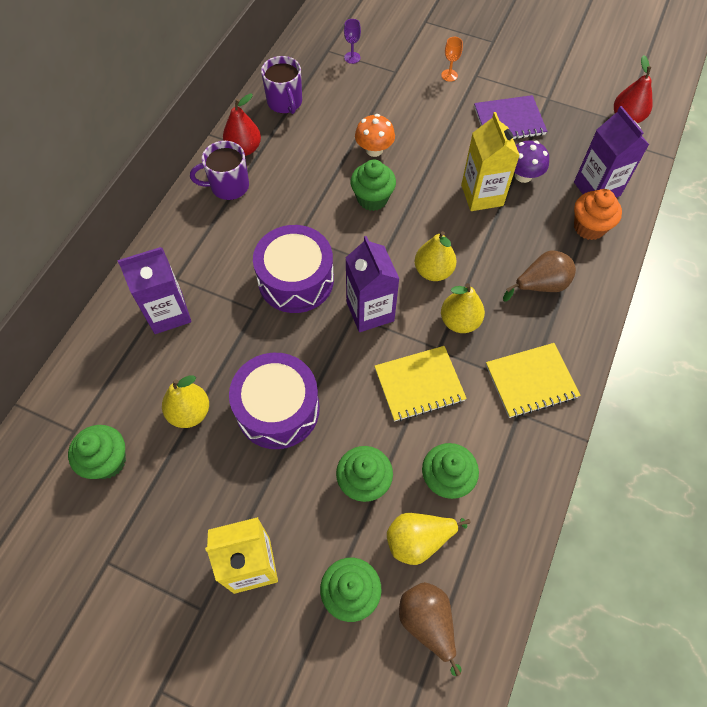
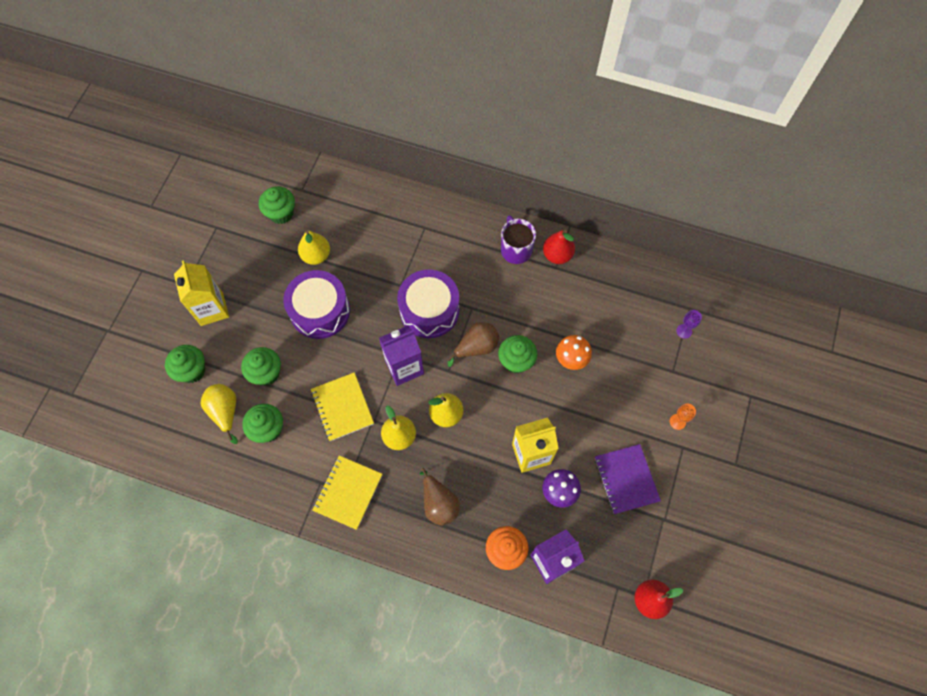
camera: 85 degrees right, 5 degrees up
(168, 313) = (394, 228): purple carton -> none
(285, 102) = (615, 280): purple mug -> none
(427, 622) = (171, 419): brown pear -> brown pear (476, 347)
(531, 381) = (348, 492): yellow notebook -> yellow notebook turned 45 degrees clockwise

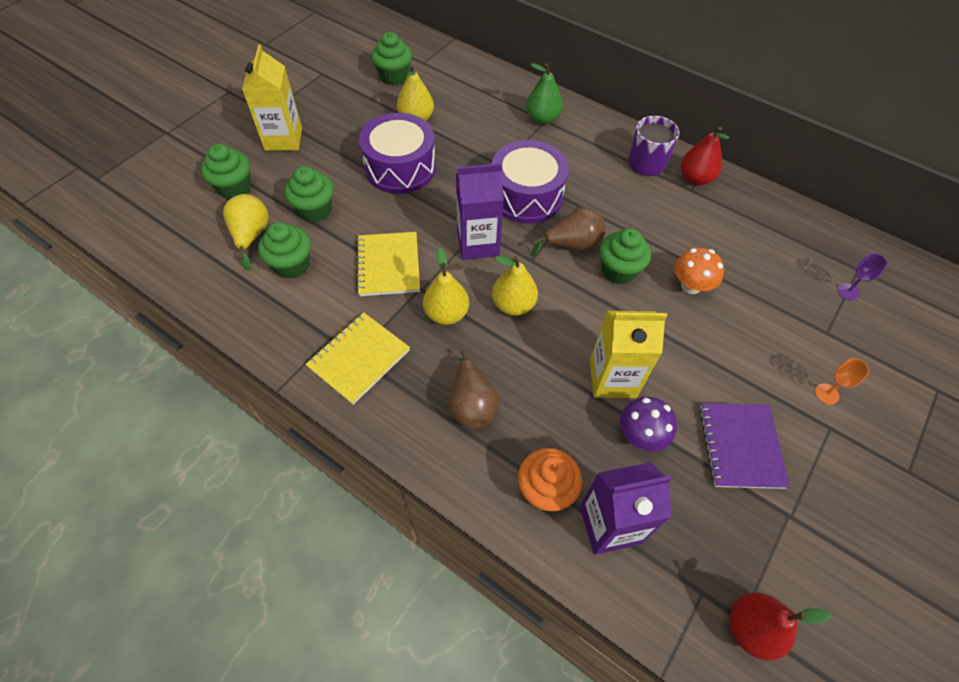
camera: 15 degrees right, 10 degrees down
(421, 226) = (542, 119): none -> green pear

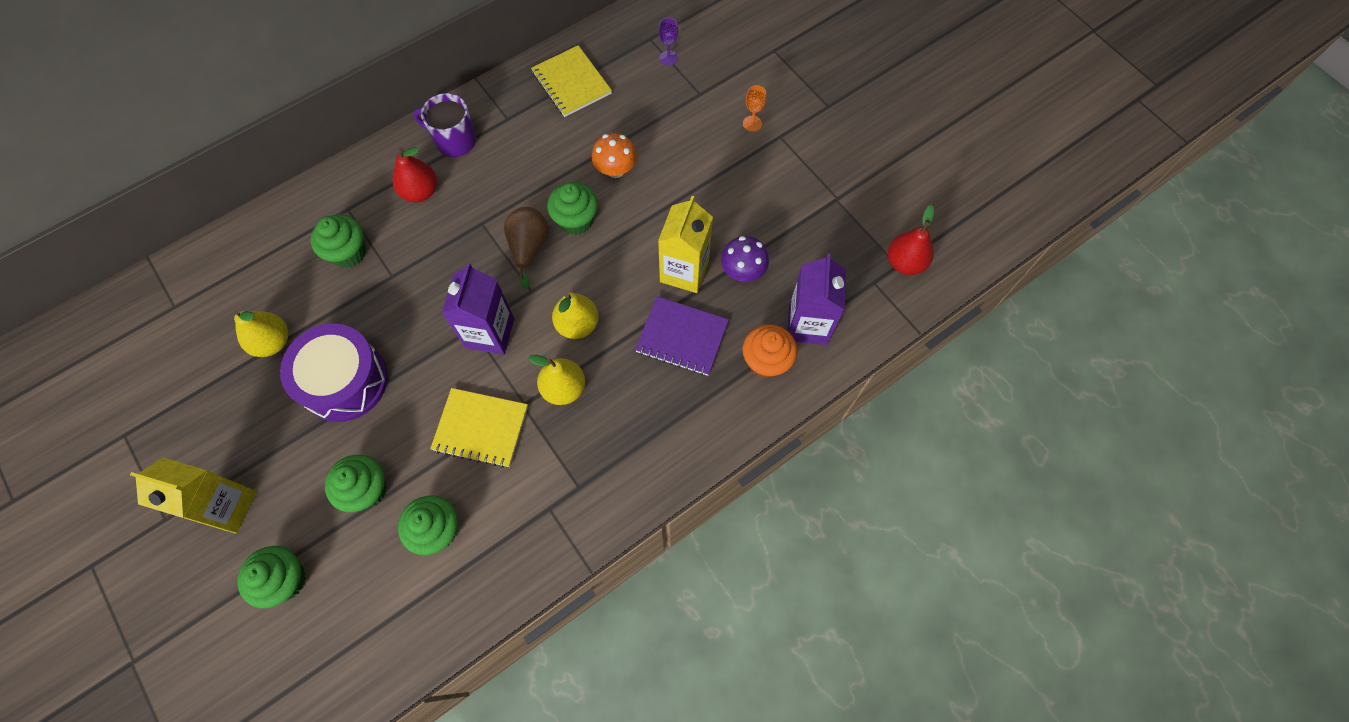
camera: 70 degrees left, 10 degrees up
(251, 236) = (374, 570): yellow pear -> none
(359, 359) = (584, 484): yellow notebook -> yellow notebook (571, 83)
(394, 76) = (181, 348): green cupcake -> green cupcake (349, 252)
(471, 404) = (669, 395): brown pear -> none
(526, 196) = (447, 266): purple drum -> none
(542, 119) = (343, 211): green pear -> none
(695, 178) = (495, 108): red pear -> red pear (420, 192)
(740, 446) = (775, 204): purple notebook -> purple notebook (682, 337)

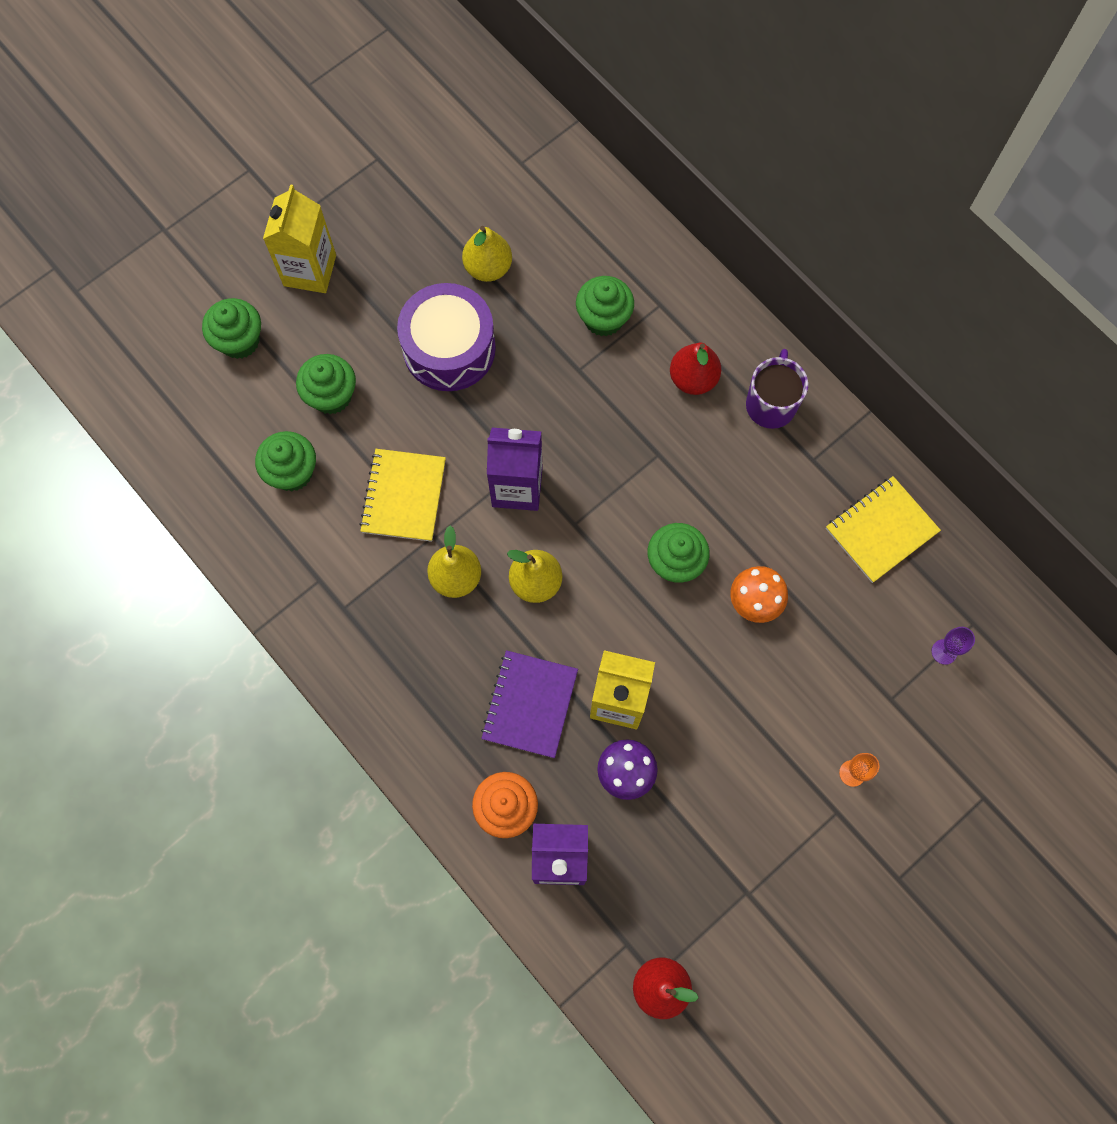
camera: 85 degrees right, 5 degrees up
(529, 247) = (631, 513): brown pear -> none

